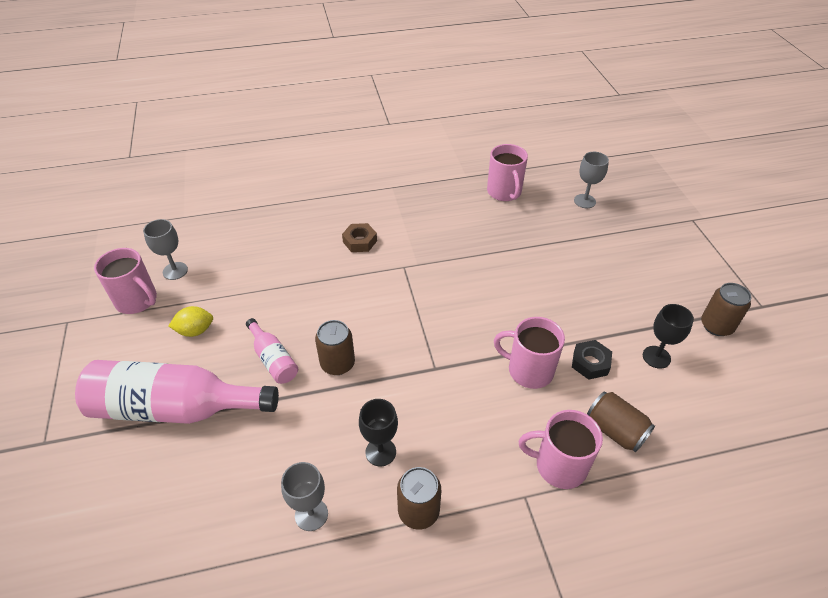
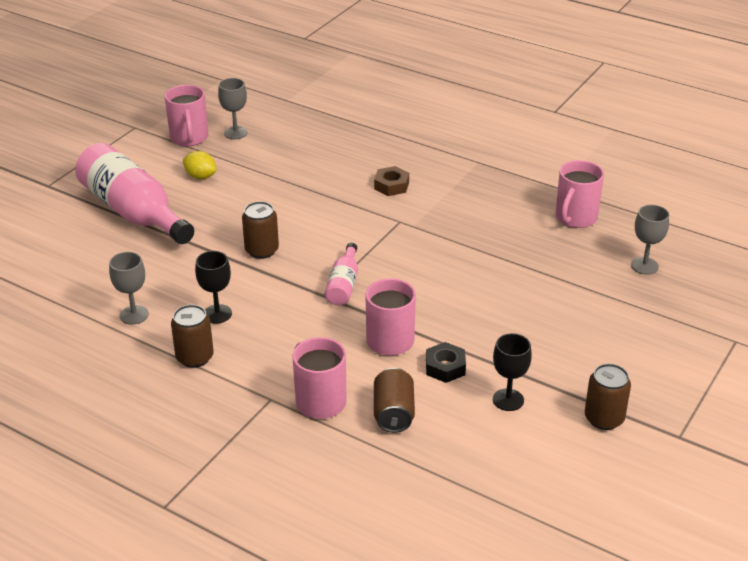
camera: 45 degrees right, 10 degrees down
(273, 359) = (225, 222): pink bottle -> pink bottle (343, 284)

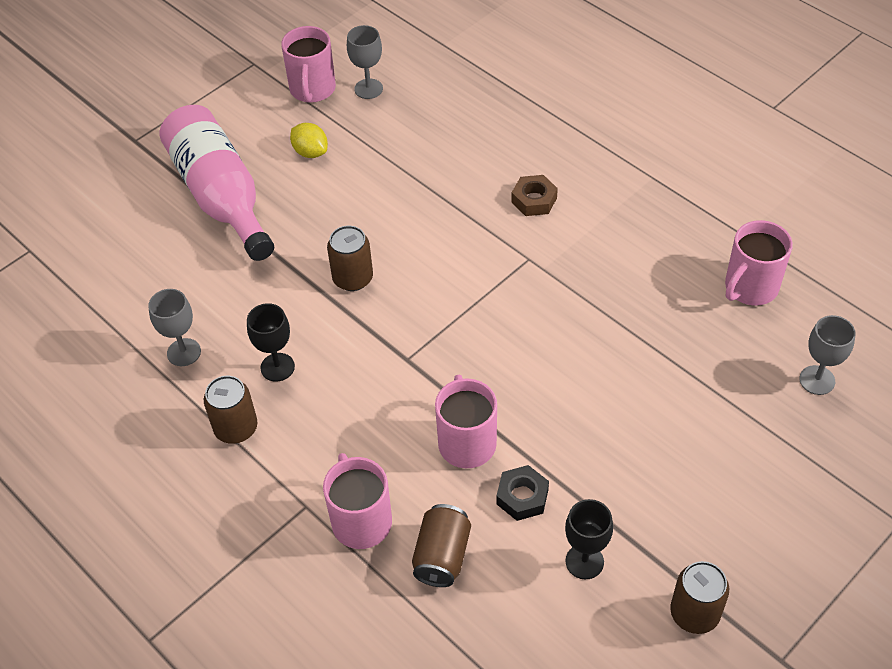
camera: 15 degrees right, 15 degrees up
(343, 284) = (435, 347): pink bottle -> none

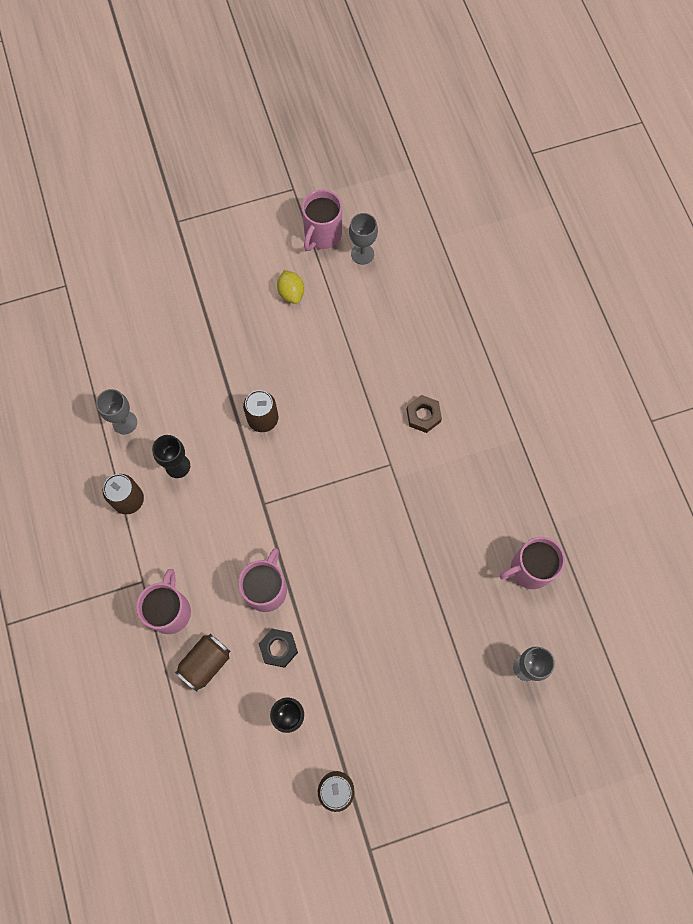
camera: 25 degrees right, 20 degrees up
(221, 196) = (211, 302): pink bottle -> none

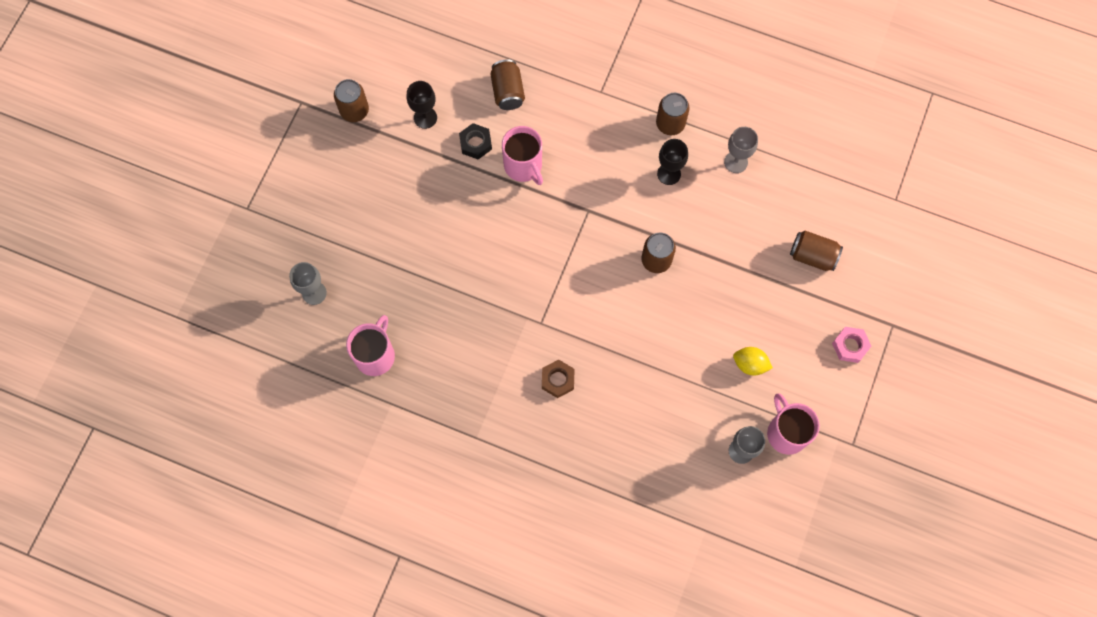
camera: 130 degrees right, 0 degrees up
(164, 310) = (812, 256): none -> brown can
(170, 610) = (564, 95): pink mug -> none
(218, 238) = (850, 346): none -> pink nut

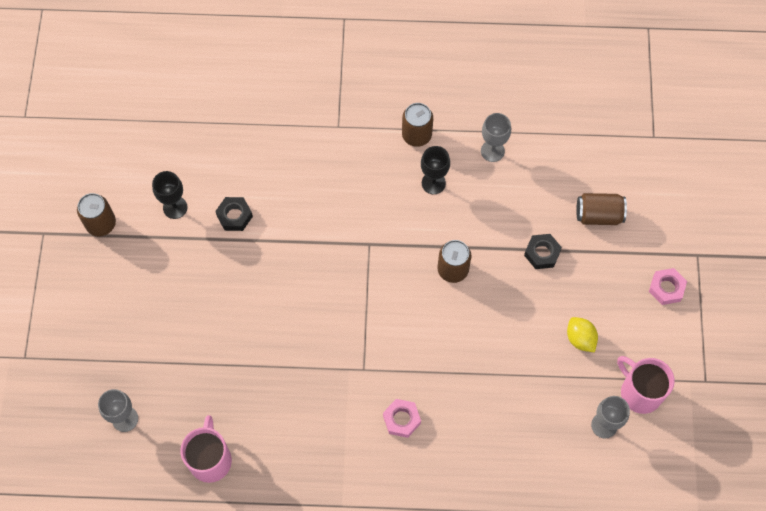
camera: 20 degrees left, 5 degrees down
(507, 92) = (247, 156): brown can -> none
(523, 166) = (290, 222): pink mug -> none
(558, 380) = (401, 419): brown nut -> pink nut
(745, 273) = (542, 253): none -> black nut
(750, 364) = (580, 339): yellow lemon -> yellow lemon turned 60 degrees clockwise

